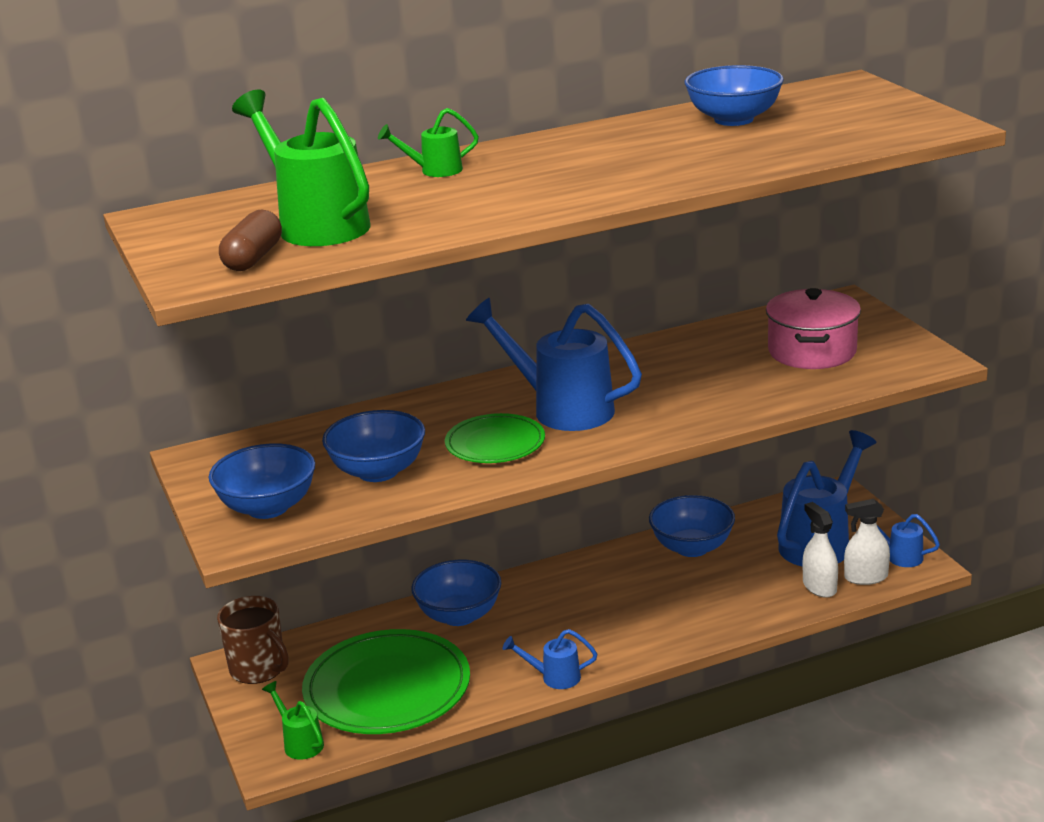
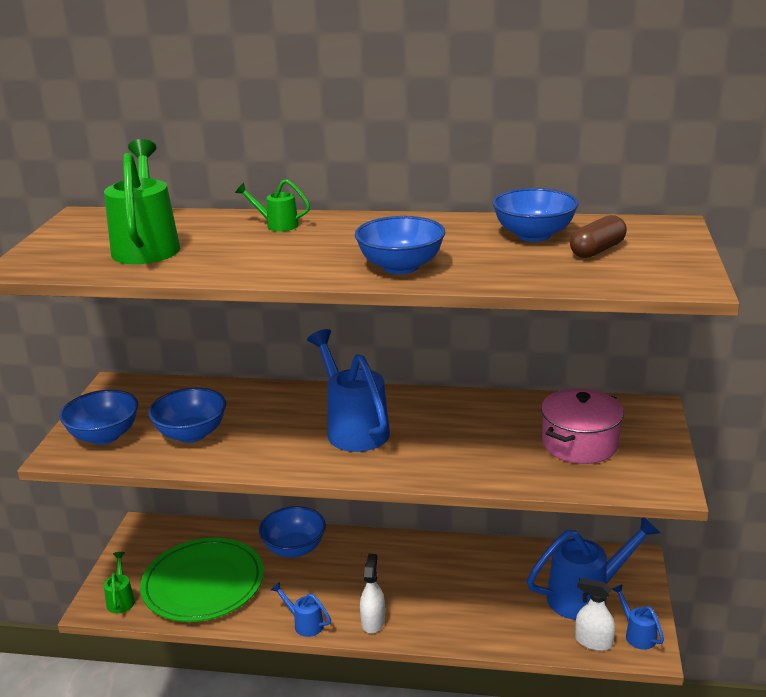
camera: 30 degrees right, 0 degrees up
(253, 258) = (74, 260): brown capsule -> brown capsule (597, 250)
(258, 669) = (152, 536): brown mug -> none
(495, 443) = (281, 440): green plate -> none
(692, 547) = (489, 561): blue bowl -> blue bowl (401, 267)
(819, 587) = (550, 634): white spray bottle -> white spray bottle (373, 621)

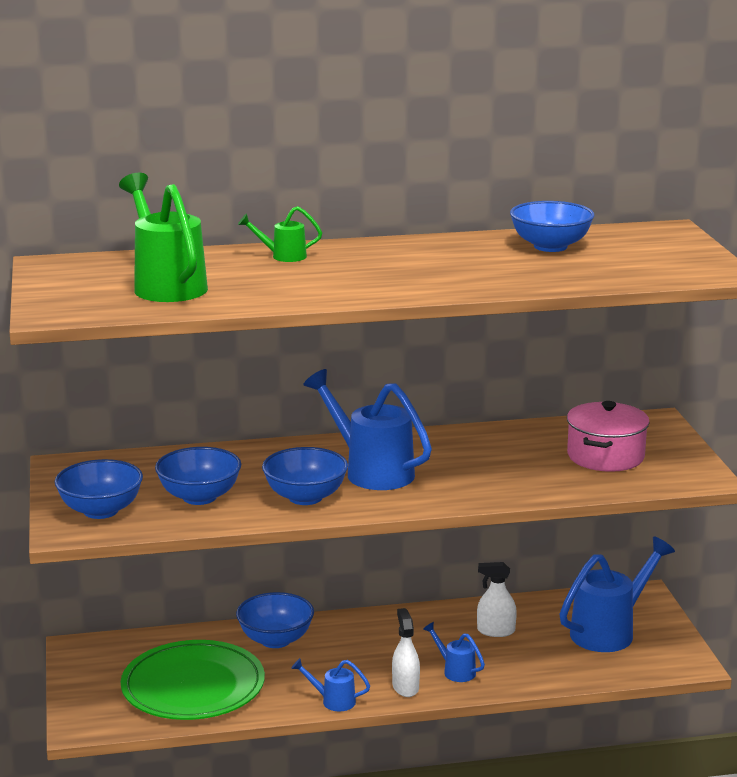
camera: 20 degrees left, 5 degrees down
(121, 599) = (106, 715): green watering can -> none
(401, 267) = (451, 282): blue bowl -> blue bowl (305, 497)
(593, 642) = (635, 666): white spray bottle -> white spray bottle (495, 631)
(597, 250) = (620, 254): brown capsule -> none
(637, 634) = (673, 653): blue watering can -> blue watering can (455, 670)

